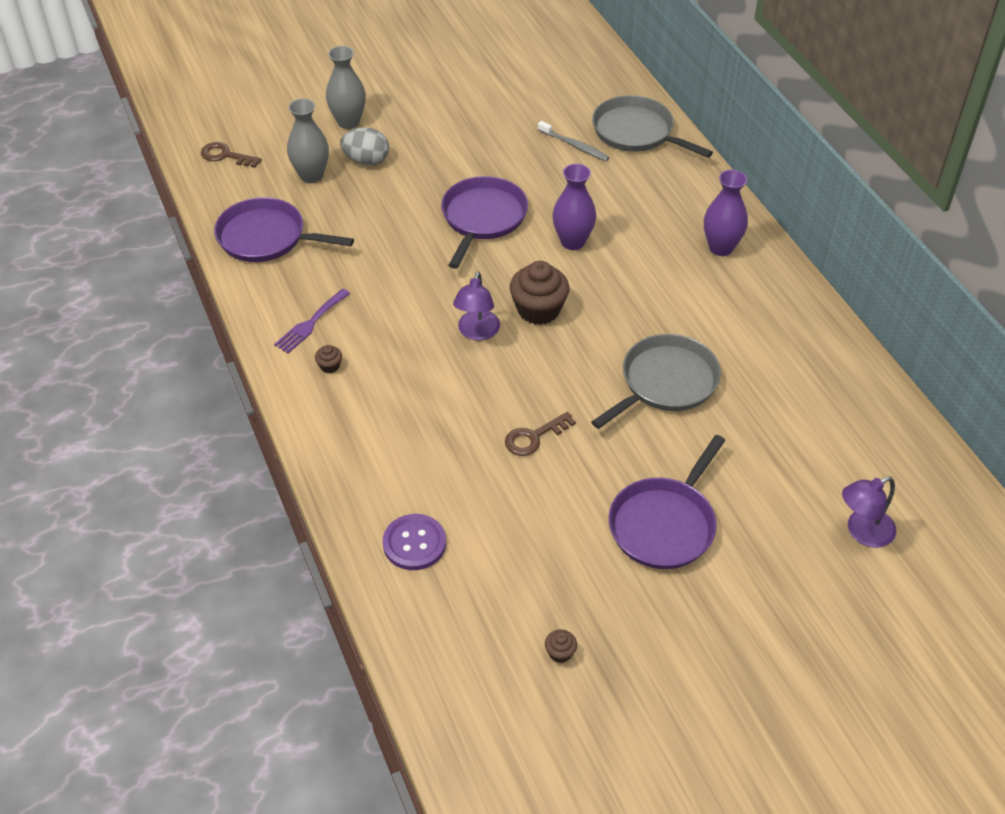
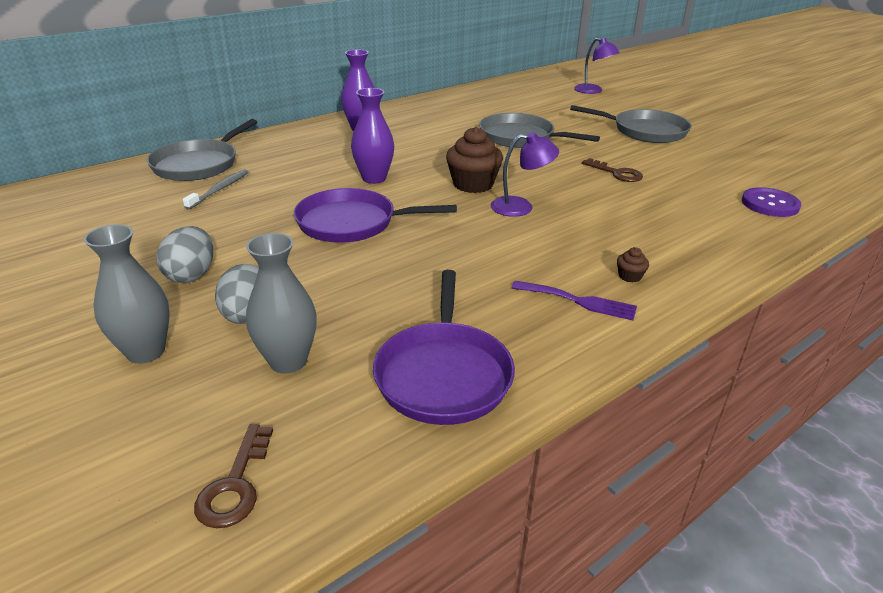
camera: 105 degrees left, 15 degrees down
(431, 135) = (191, 275): none -> grey egg
(560, 652) = (779, 151): brown cupcake -> none
(664, 524) = (645, 131): purple pan -> grey pan

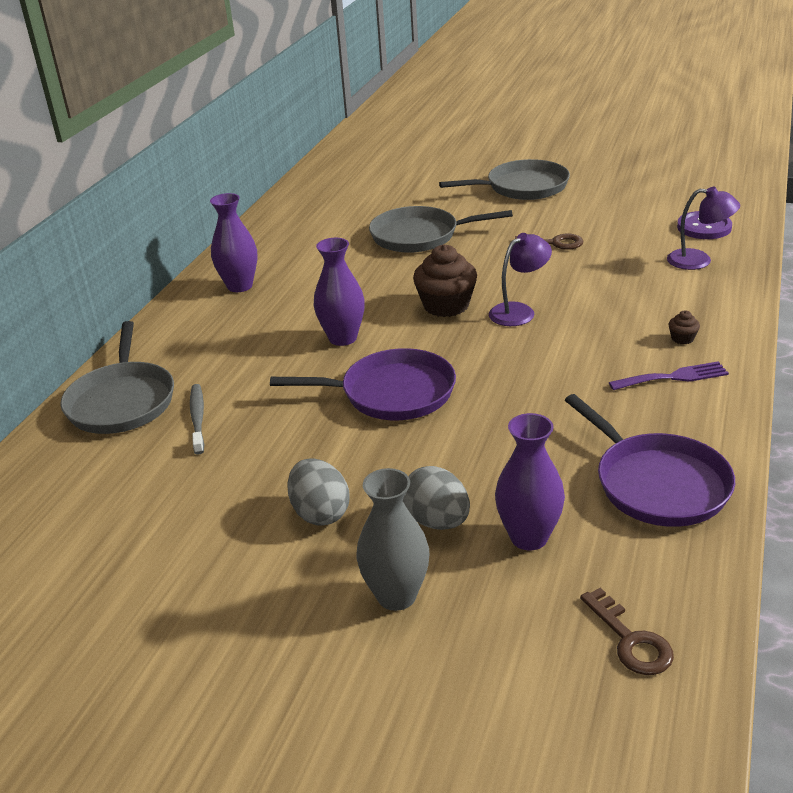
camera: 30 degrees left, 0 degrees up
(288, 361) = (529, 537): grey vase -> purple vase
(351, 223) = (392, 393): purple pan -> purple pan turned 150 degrees counterclockwise
(593, 91) = (416, 154): purple lamp -> purple lamp (698, 260)

